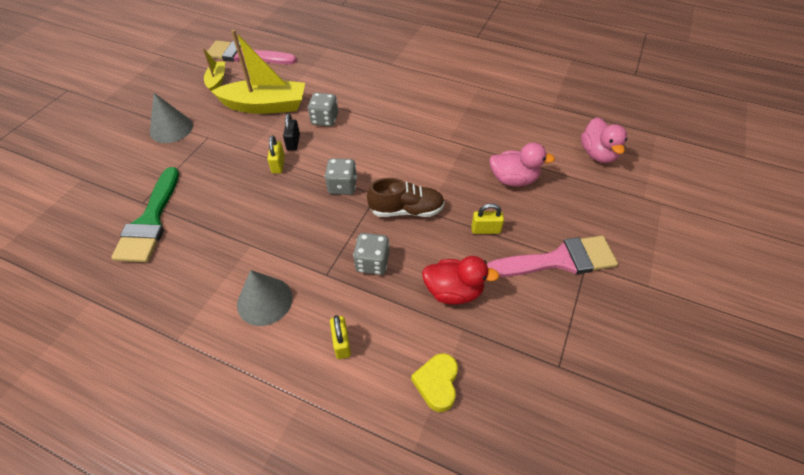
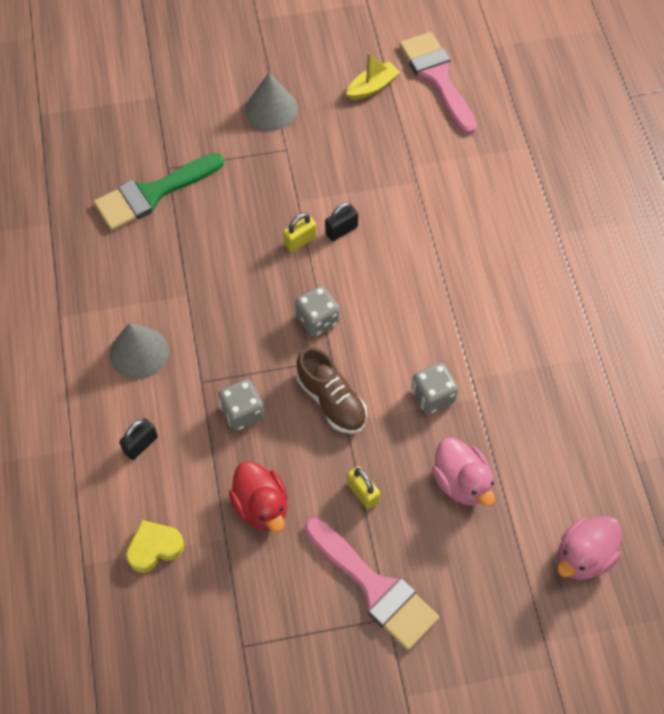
camera: 55 degrees right, 10 degrees up
(265, 106) = (373, 162): yellow boat -> none
(325, 119) = (400, 234): grey dice -> grey dice (432, 396)
(341, 343) = (141, 444): yellow padlock -> black padlock

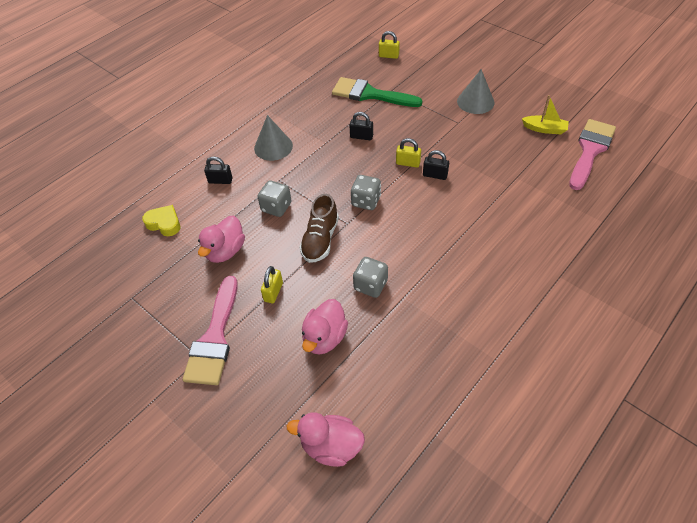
camera: 55 degrees right, 10 degrees down
(104, 126) = (388, 56): none -> yellow padlock
(214, 253) = (361, 136): none -> black padlock
(261, 506) = (225, 251): red duck -> pink duck

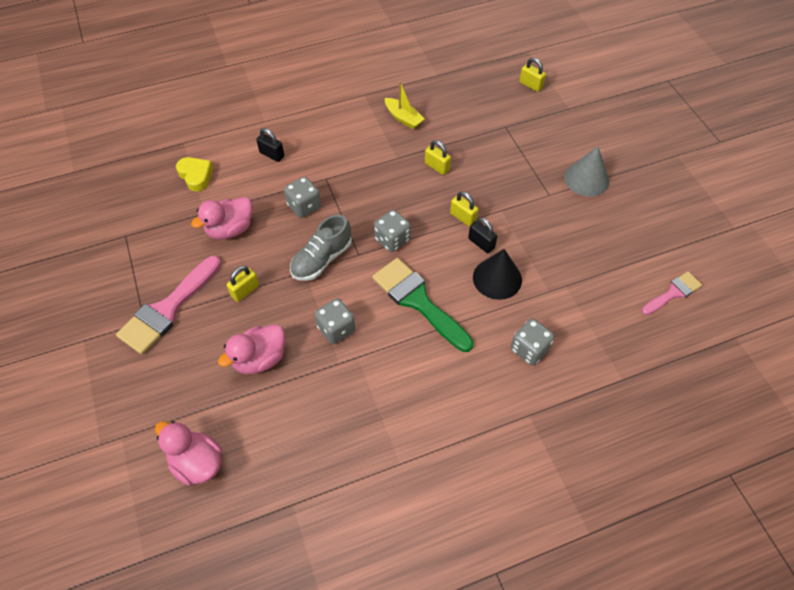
camera: 25 degrees right, 5 degrees up
(273, 147) = (343, 140): grey cone -> none
(320, 240) = (321, 259): brown shoe -> grey shoe
(361, 136) = (437, 167): black padlock -> yellow padlock
(370, 94) = (479, 122): green brush -> green brush (418, 301)
(465, 194) = (497, 278): none -> black cone
(525, 231) = (529, 349): none -> grey dice
(544, 129) = (640, 245): yellow boat -> yellow boat (403, 118)
(590, 150) = (673, 293): pink brush -> pink brush, size x0.58

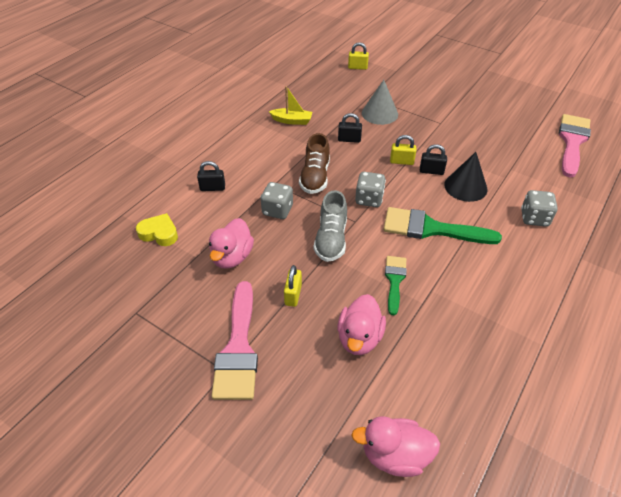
camera: 35 degrees left, 10 degrees down
(336, 329) = (394, 280): grey dice -> green brush
(367, 190) = (315, 177): none -> brown shoe
(437, 167) = (349, 139): yellow padlock -> black padlock
(586, 179) = (452, 104): grey cone -> grey cone (379, 113)
(673, 293) = (572, 142): pink brush -> pink brush, size x1.74

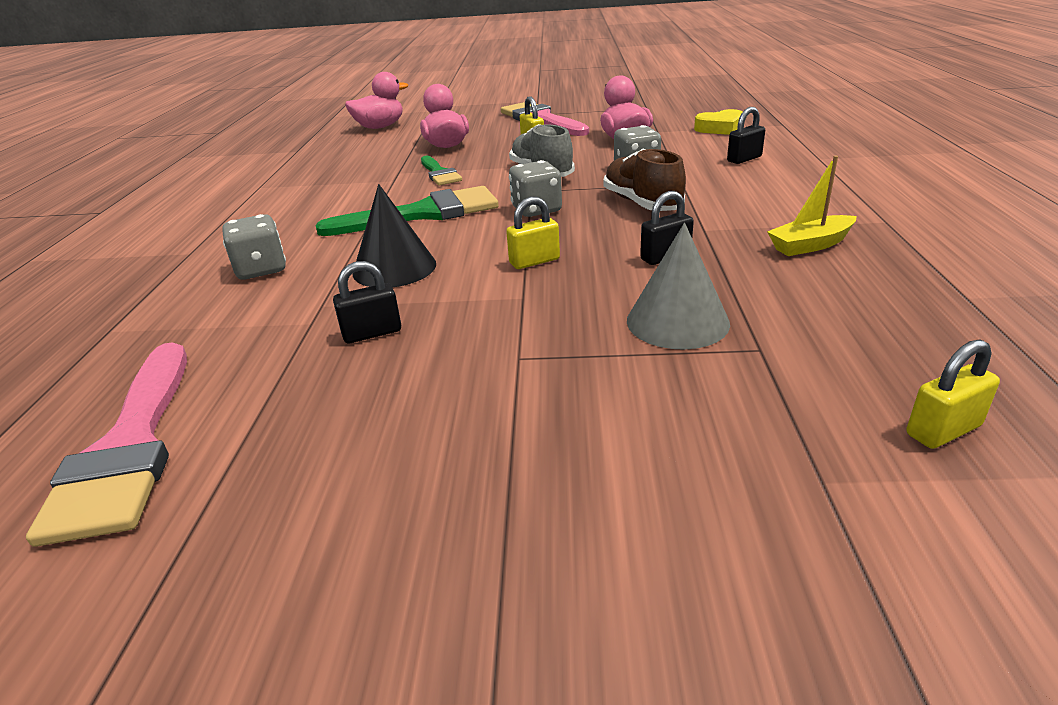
camera: 150 degrees right, 15 degrees down
(431, 171) = (469, 267): black padlock -> black padlock (372, 333)

